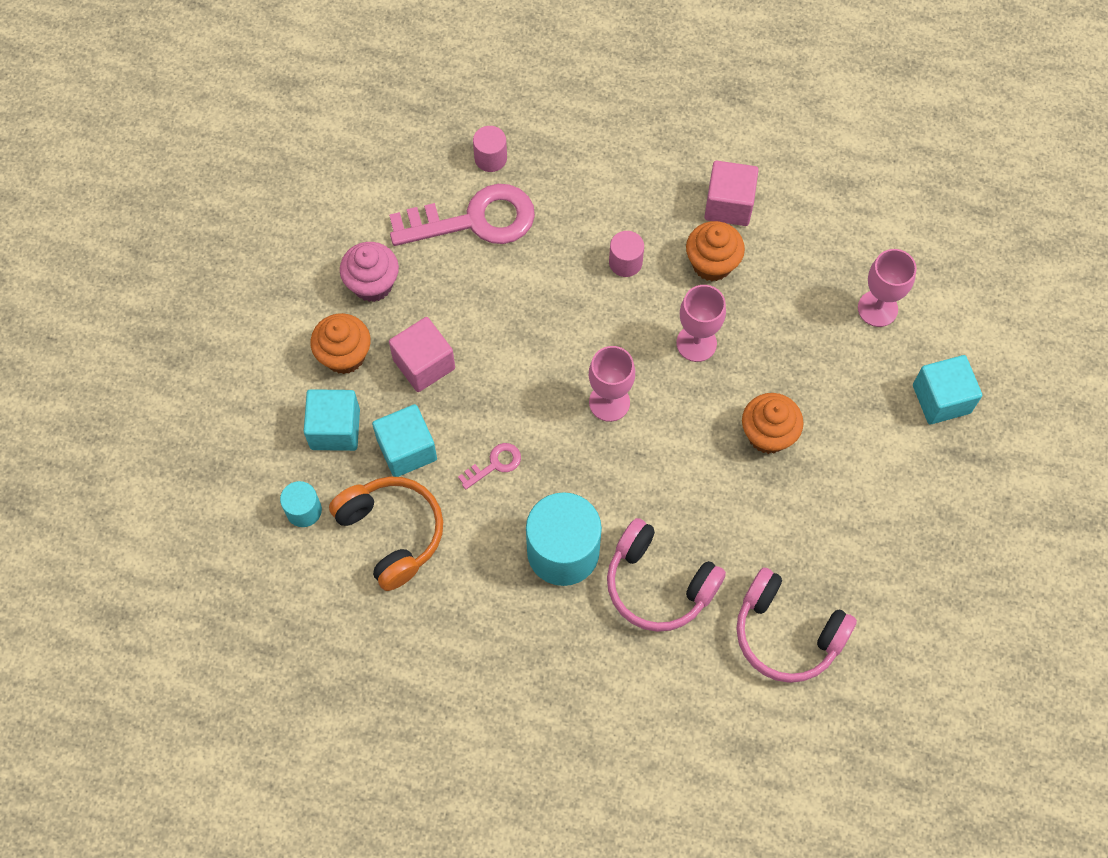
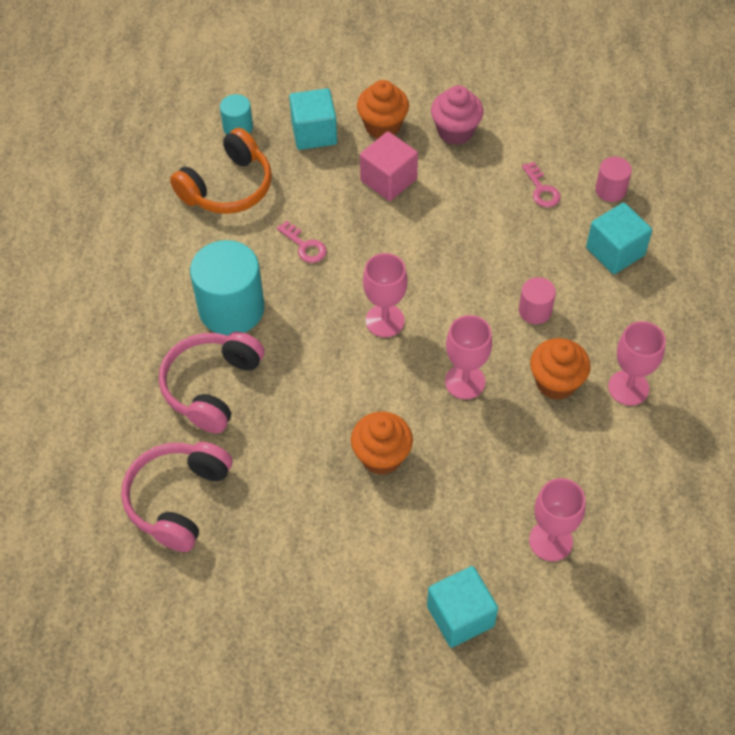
camera: 80 degrees right, 10 degrees down
(407, 449) = (305, 183): turquoise cube -> turquoise cube (615, 251)
(474, 220) = (541, 189): pink key -> pink key, size x0.43
(728, 205) = (628, 388): pink cube -> pink goblet

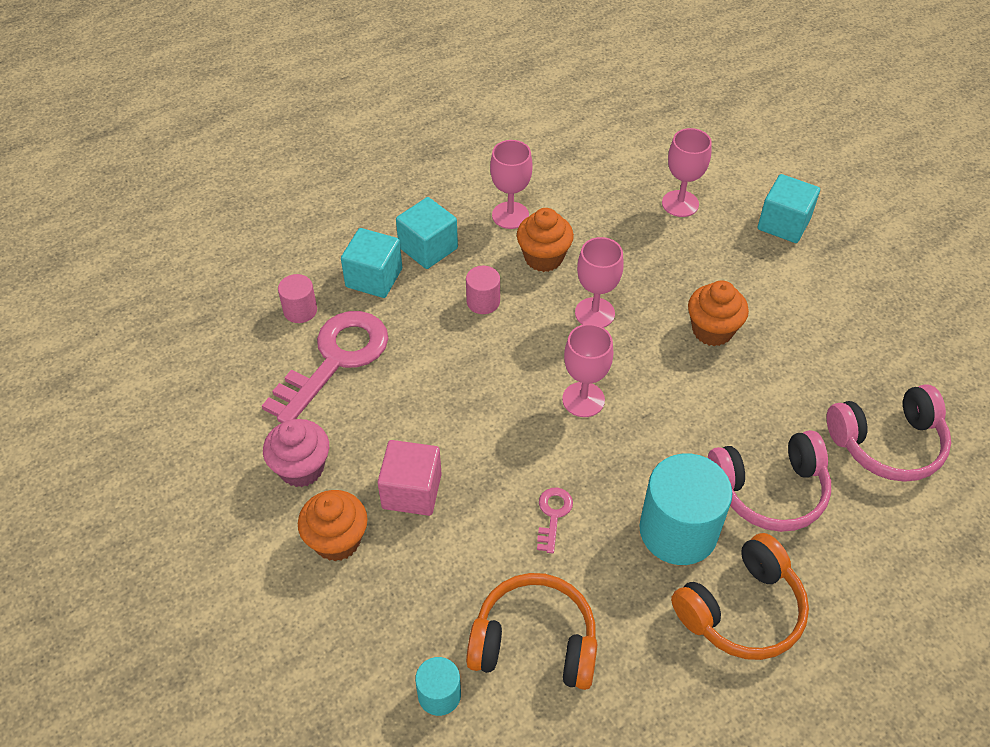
camera: 125 degrees left, 5 degrees down
(148, 306) = (742, 610): none -> orange headphones
(314, 133) = (393, 604): turquoise cube -> turquoise cube (428, 248)
(541, 189) = (335, 360): pink key -> pink key, size x2.30

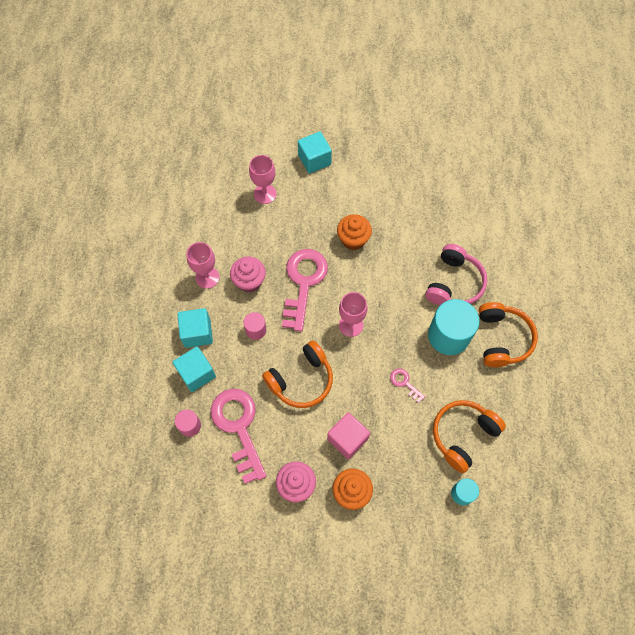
camera: 55 degrees left, 15 degrees up
(454, 389) = (301, 380): none -> orange headphones
(543, 258) = (249, 281): orange cupcake -> pink cupcake
(594, 313) = (303, 283): pink goblet -> pink key
(887, 444) = (464, 218): pink headphones -> none

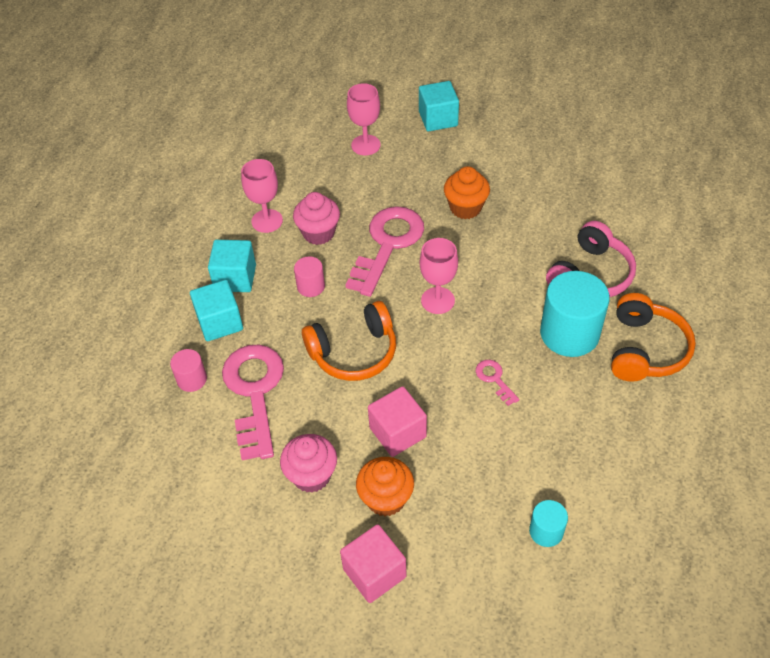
camera: 15 degrees right, 15 degrees down
(357, 548) = (374, 573): none -> pink cube
(463, 435) = (563, 457): orange headphones -> none

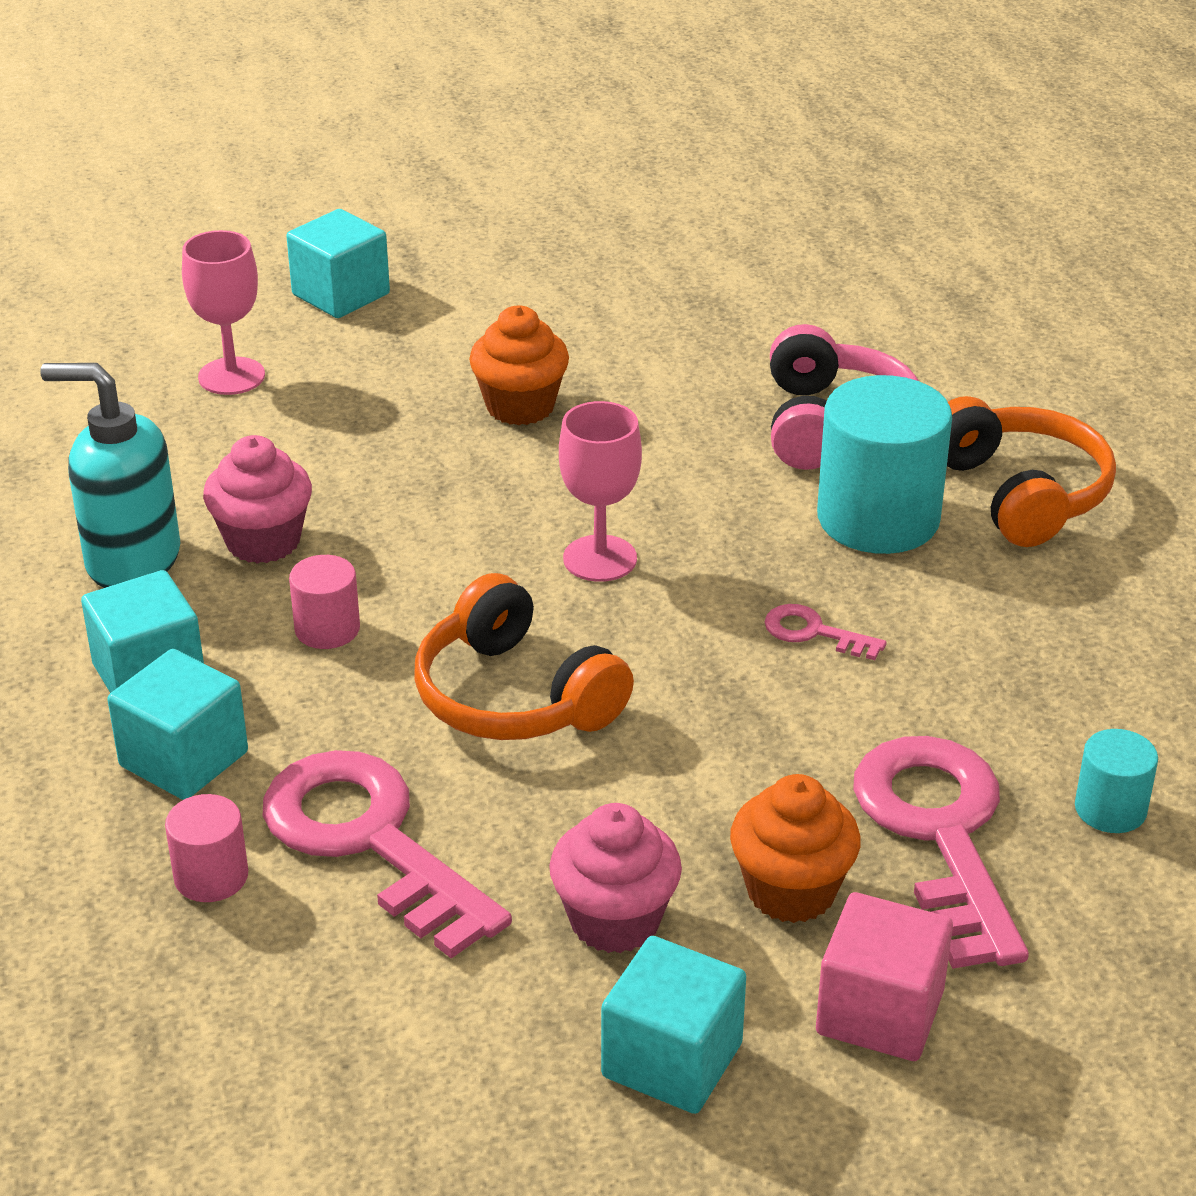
camera: 35 degrees left, 15 degrees down
(267, 221) = (132, 560): pink goblet -> turquoise soap dispenser
(284, 548) = (672, 1060): none -> turquoise cube
(354, 352) = (514, 697): orange headphones -> orange headphones turned 105 degrees clockwise
(387, 245) = (423, 511): pink key -> pink key (940, 835)
(397, 432) = (716, 782): pink cube -> none

